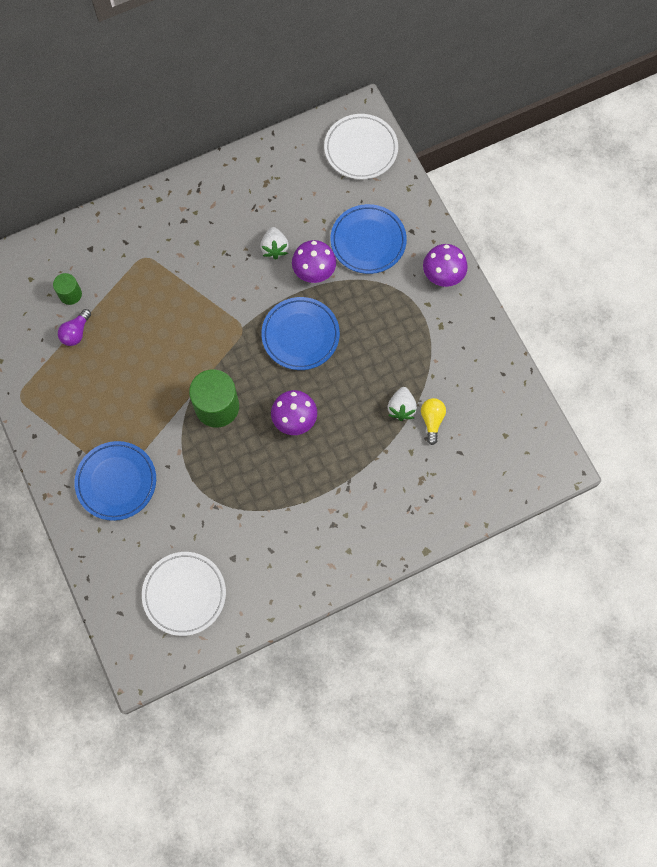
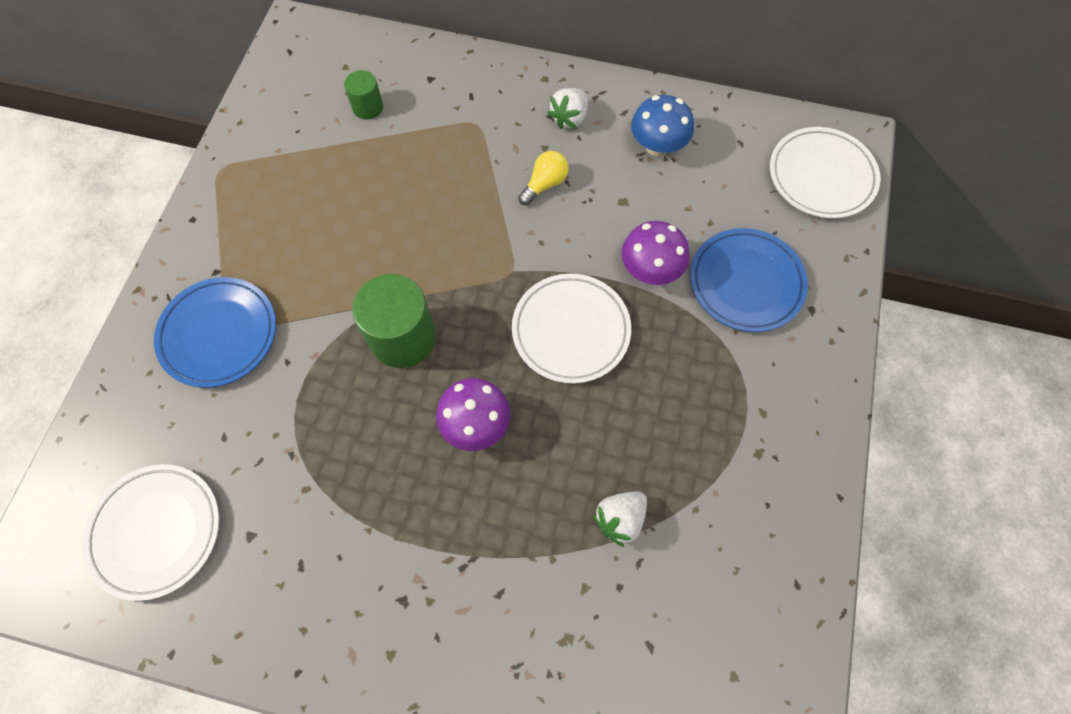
camera: 40 degrees right, 5 degrees down
(76, 332) = (336, 148): purple light bulb -> none
(259, 195) = (657, 146): none -> blue mushroom
(274, 248) = (626, 212): white strawberry -> white strawberry (569, 118)
(300, 335) = (571, 330): blue plate -> white plate
(432, 420) = (647, 569): yellow light bulb -> yellow light bulb (545, 184)
(443, 275) = (812, 391): purple mushroom -> none

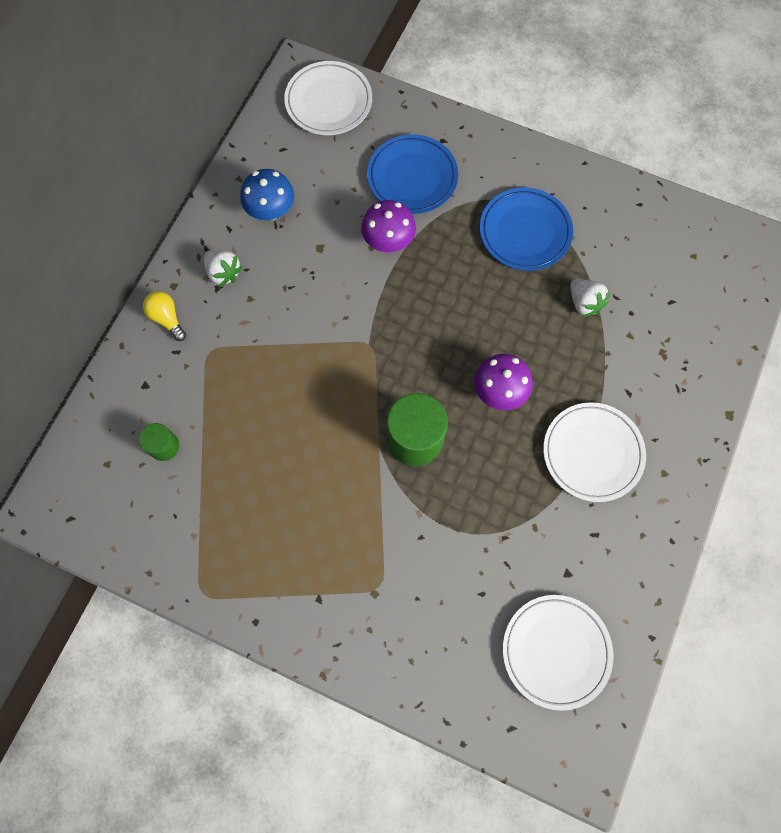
camera: 80 degrees left, 5 degrees up
(219, 334) = (384, 596): blue plate -> blue plate (525, 232)
(545, 184) = (289, 305): yellow light bulb -> yellow light bulb (167, 318)
(571, 330) = (431, 309): white plate -> white plate (592, 453)

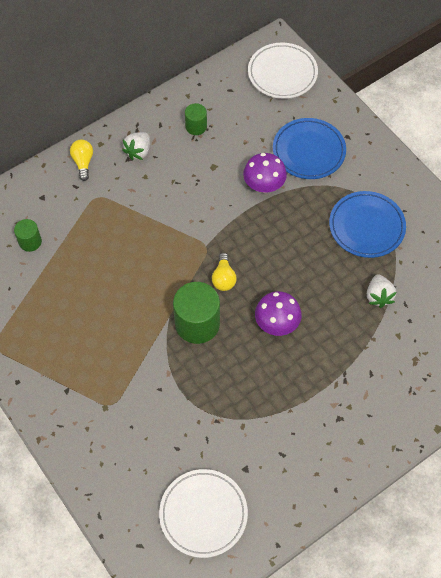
camera: 30 degrees right, 10 degrees down
(224, 273) = (138, 151): white strawberry -> white strawberry turned 45 degrees clockwise
(271, 210) = (196, 126): blue mushroom -> green cylinder
(411, 371) = (223, 278): none -> yellow light bulb
(592, 453) = (316, 399): white plate -> none

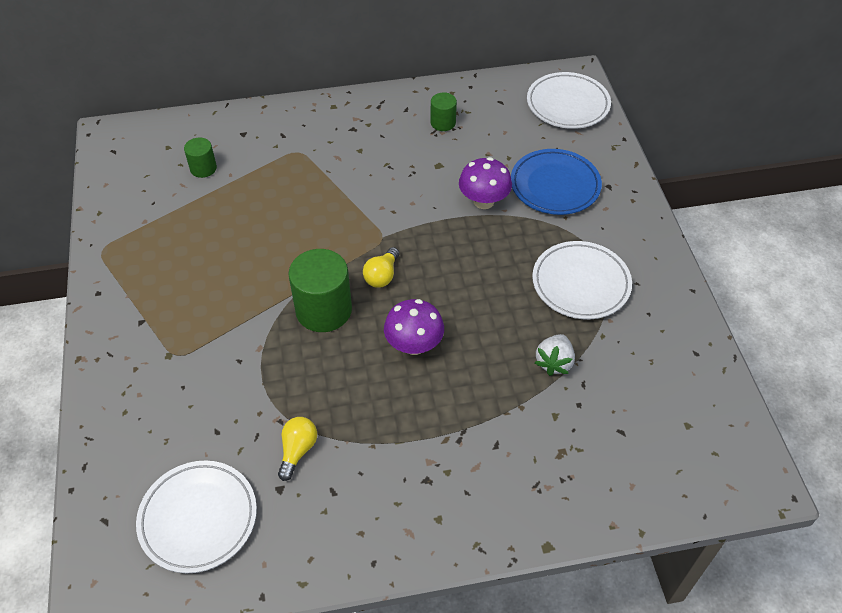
camera: 25 degrees right, 10 degrees down
(83, 162) = (304, 117): yellow light bulb -> yellow light bulb (297, 450)
(138, 151) = (367, 125): white strawberry -> none
(366, 226) = (580, 283): blue plate -> white plate

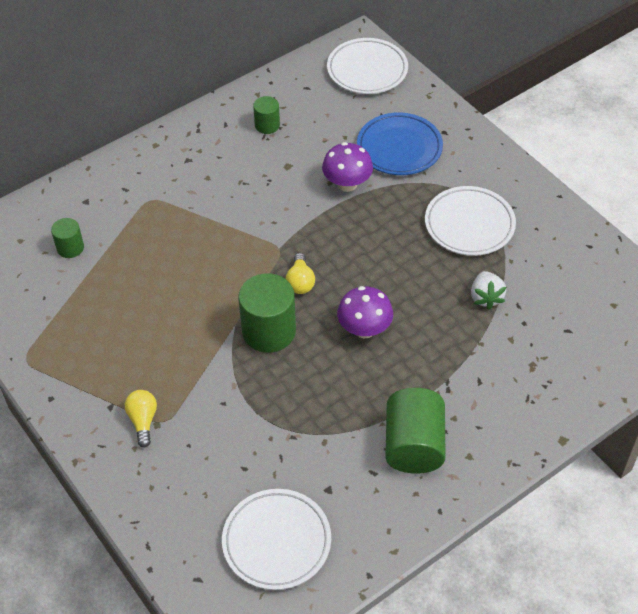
camera: 25 degrees left, 0 degrees up
(297, 450) = (323, 453): yellow light bulb -> yellow light bulb (143, 421)
(389, 482) = (413, 445): none -> green cylinder

